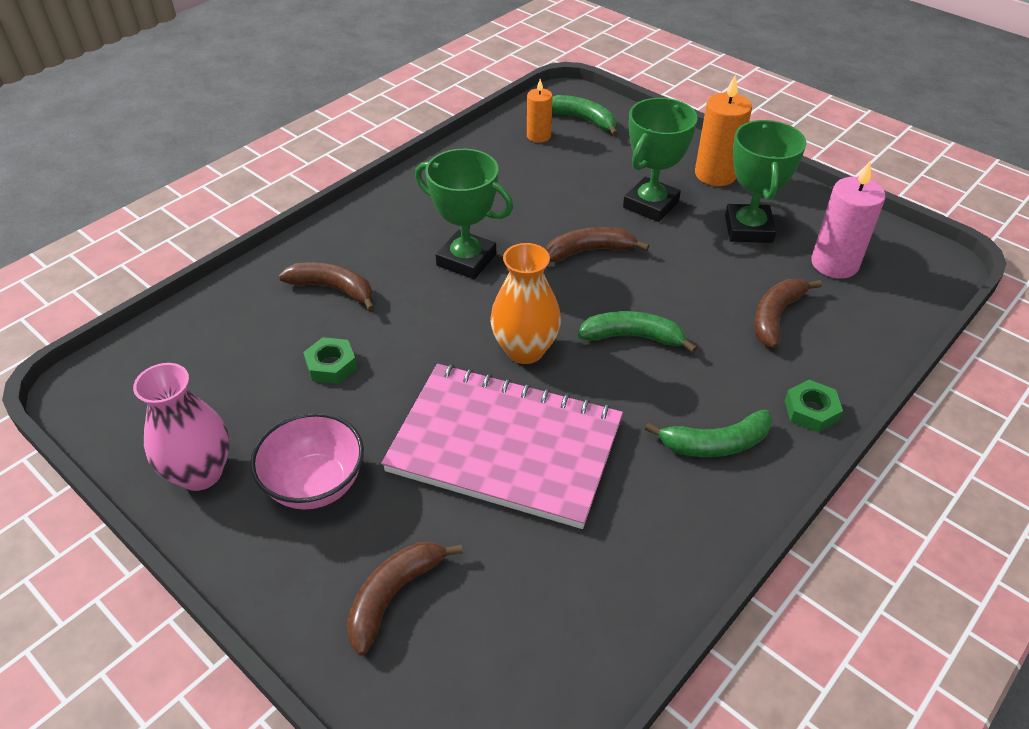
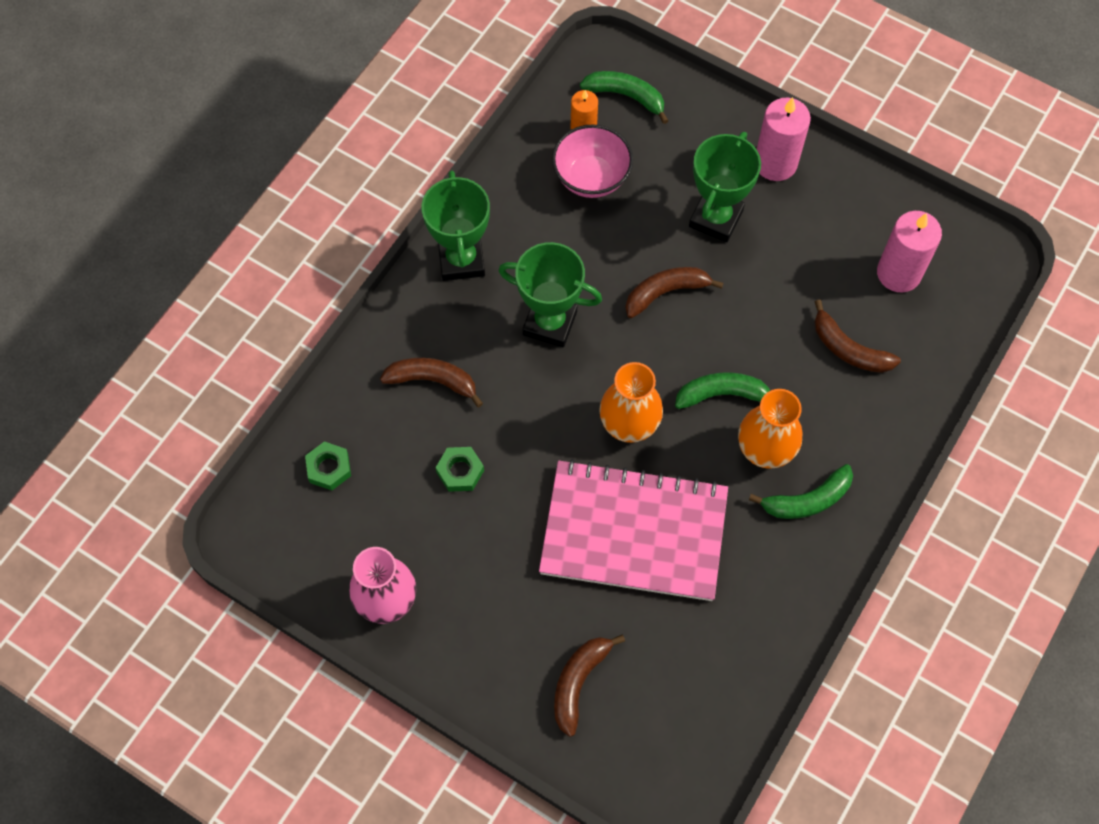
camera: 10 degrees left, 20 degrees up
(315, 484) = (486, 596): pink bowl -> pink bowl (591, 178)
(671, 391) = (764, 451): none -> orange vase
(715, 174) = (775, 163): orange candle -> pink candle
(748, 229) = (815, 238): green trophy -> green trophy (461, 260)
(776, 316) = (848, 349): brown banana -> brown banana turned 75 degrees counterclockwise
(811, 410) = (884, 452): green nut -> green nut (329, 468)

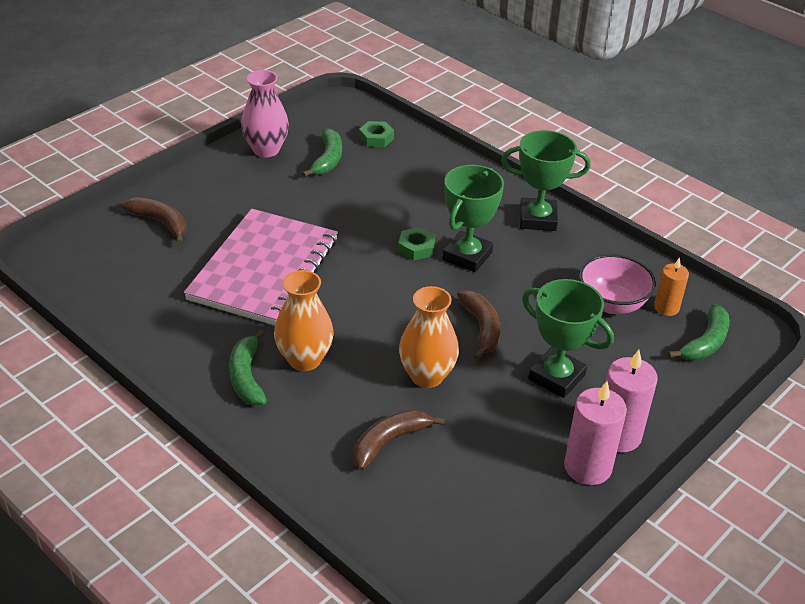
camera: 100 degrees right, 25 degrees down
(433, 381) = (431, 191): brown banana -> none
(460, 471) = (351, 193): green nut -> green nut (416, 248)
(629, 425) = (358, 283): orange vase -> orange vase (427, 376)
(723, 394) = (368, 344): green banana -> green banana (328, 159)
(898, 273) = (467, 505): pink candle -> pink candle (587, 467)

